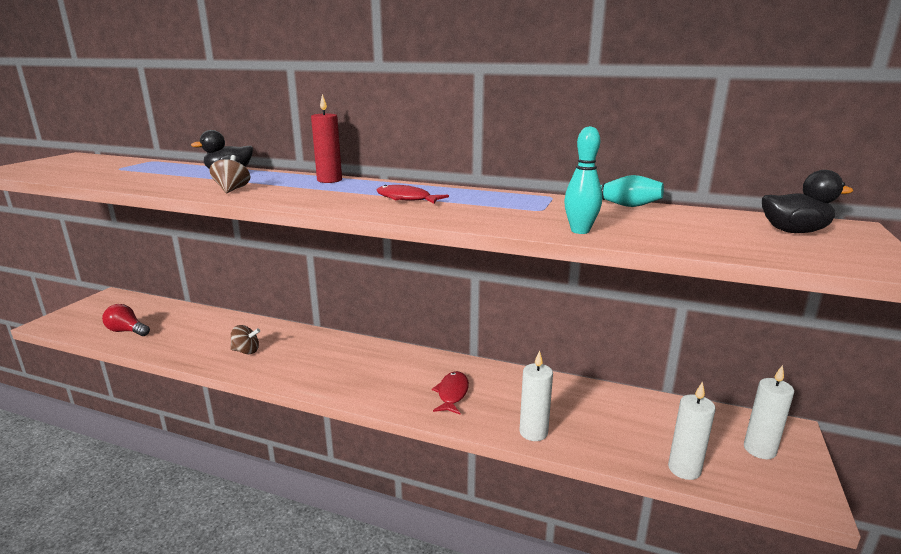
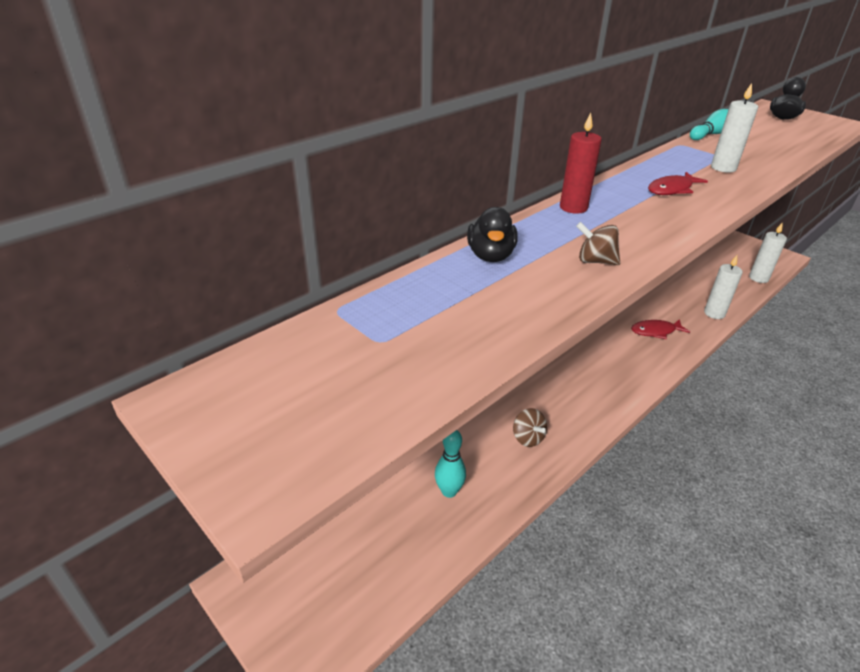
camera: 65 degrees left, 15 degrees up
(127, 331) = (407, 552): red light bulb -> none
(246, 351) = (528, 438): brown spinning top -> brown spinning top turned 120 degrees clockwise
(452, 393) = (655, 331): red fish -> red fish turned 45 degrees counterclockwise
(580, 231) = (779, 159): turquoise bowling pin -> turquoise bowling pin (449, 491)
(759, 450) = (743, 250): white candle -> white candle (723, 168)

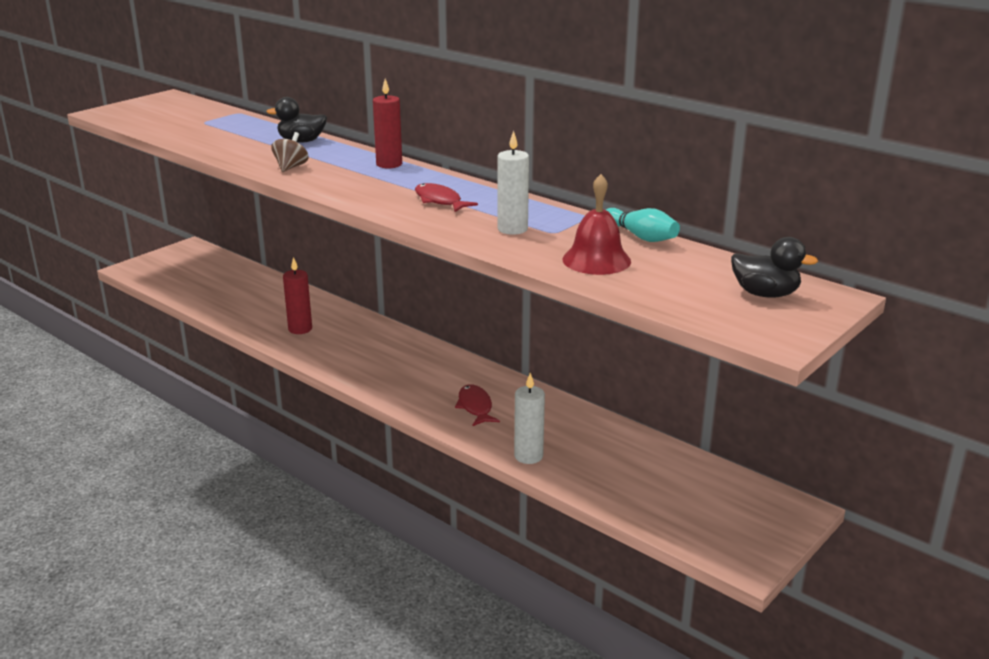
camera: 85 degrees right, 10 degrees down
(449, 491) = (247, 300): turquoise bowling pin -> none
(528, 438) = (300, 329): brown spinning top -> red candle
(758, 278) = (648, 516): white candle -> none
(764, 149) = (596, 260): none -> red bell

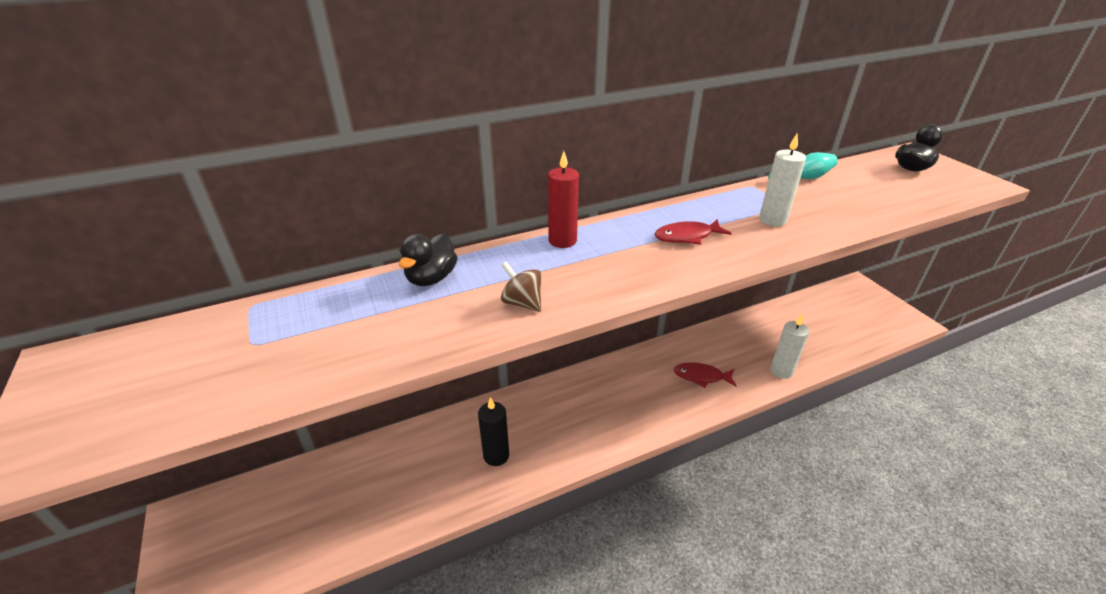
camera: 65 degrees left, 10 degrees up
(300, 329) = (496, 455): red candle -> black candle
(596, 260) = (848, 203): red bell -> none

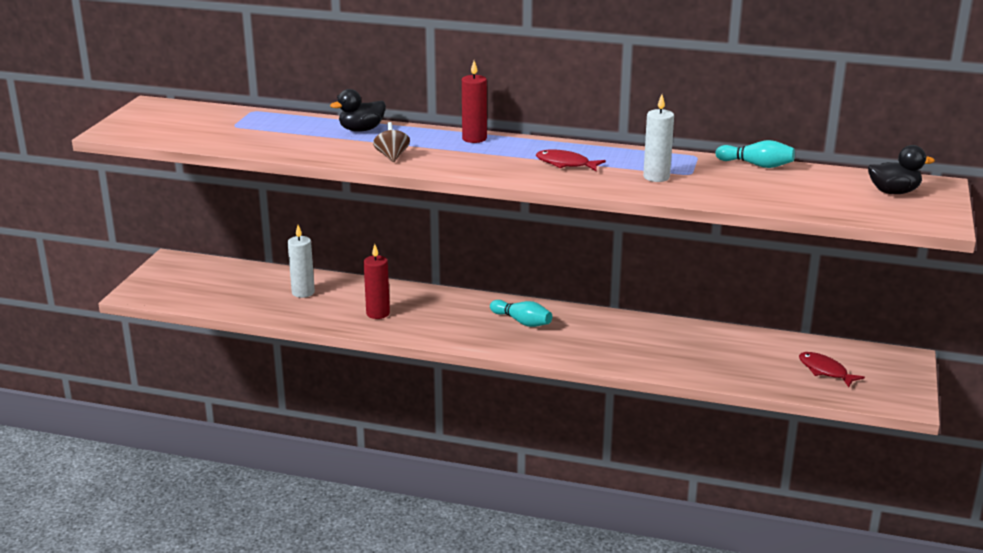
camera: 40 degrees right, 10 degrees down
(496, 455) = (378, 313): black candle -> red candle
(621, 390) = (522, 322): none -> turquoise bowling pin
(701, 376) = (603, 343): red fish -> red fish (825, 371)
(781, 371) = (685, 370): white candle -> white candle (303, 292)

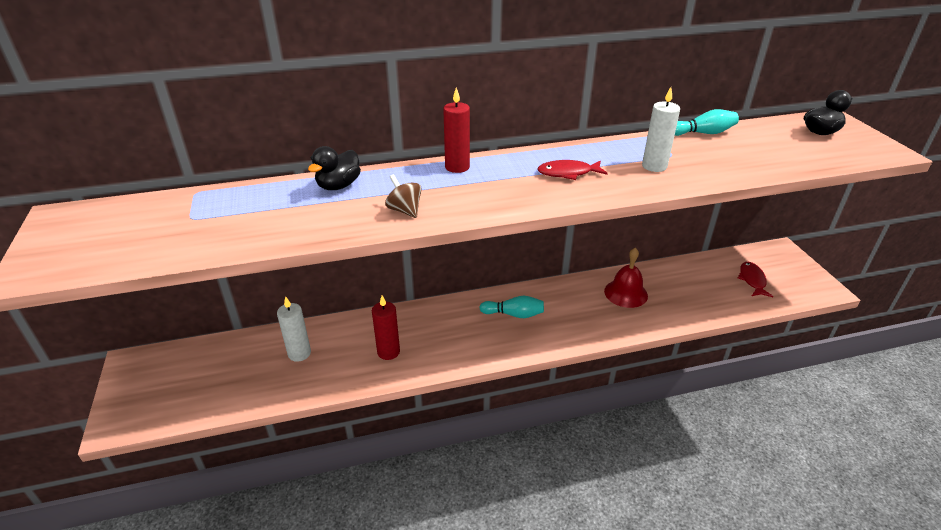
camera: 30 degrees left, 10 degrees up
(660, 339) = (626, 293): none -> red bell
(825, 371) = (752, 280): red fish -> red fish turned 75 degrees clockwise

